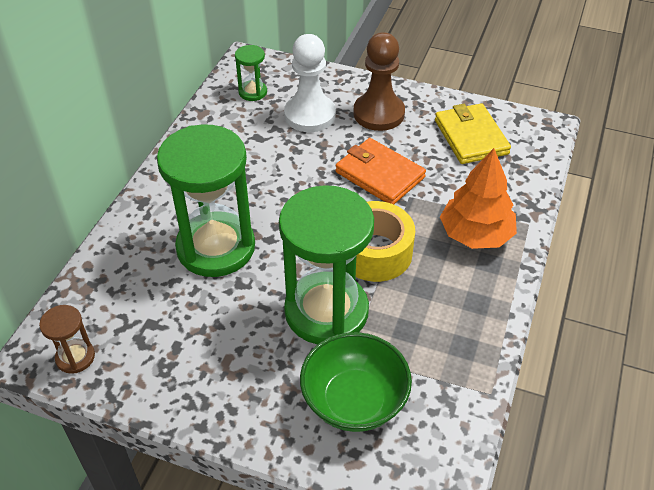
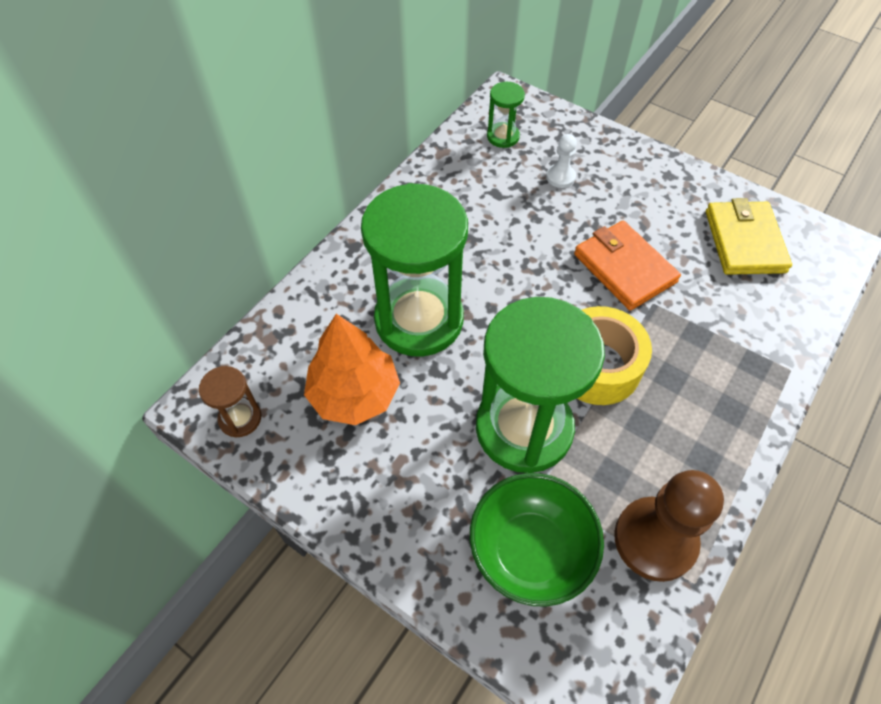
camera: 15 degrees right, 10 degrees up
(310, 115) = (560, 177): white pawn -> white pawn, size x0.49
(378, 113) = (640, 190): brown pawn -> brown pawn (655, 539)
(476, 234) = (722, 370): orange tree -> orange tree (354, 394)

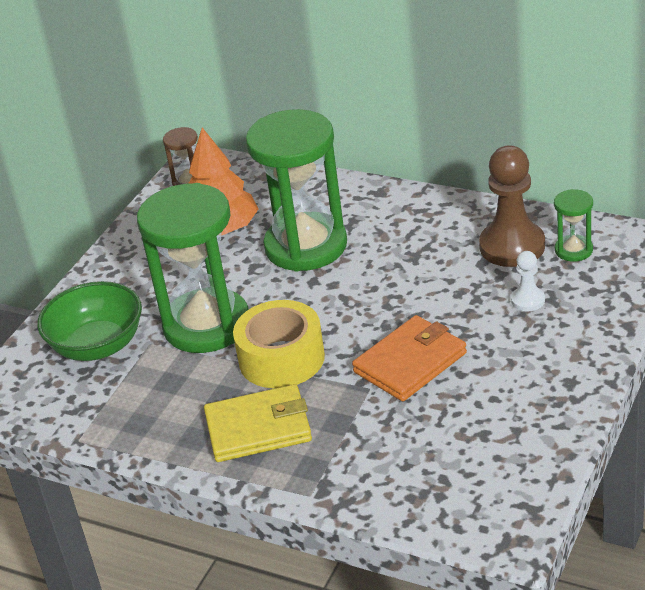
camera: 85 degrees right, 20 degrees down
(655, 539) = (113, 413): brown pawn -> brown pawn (512, 246)
(744, 241) = (484, 451): yellow wallet -> yellow wallet (258, 428)

